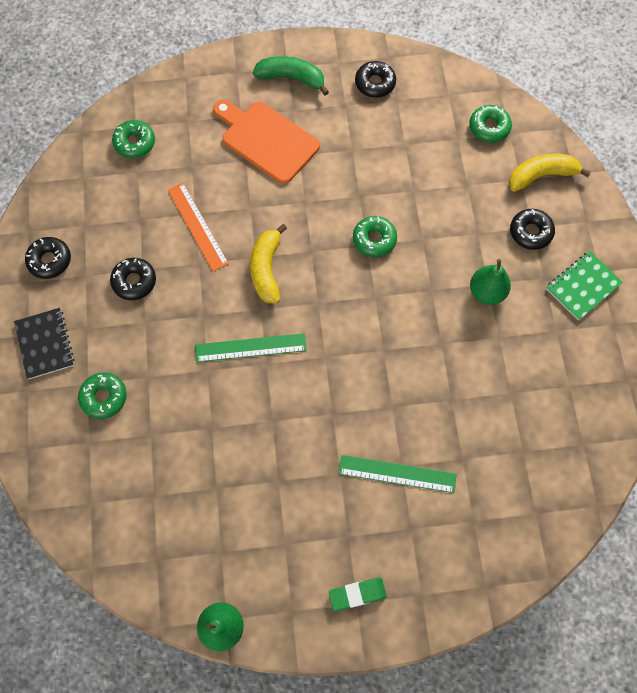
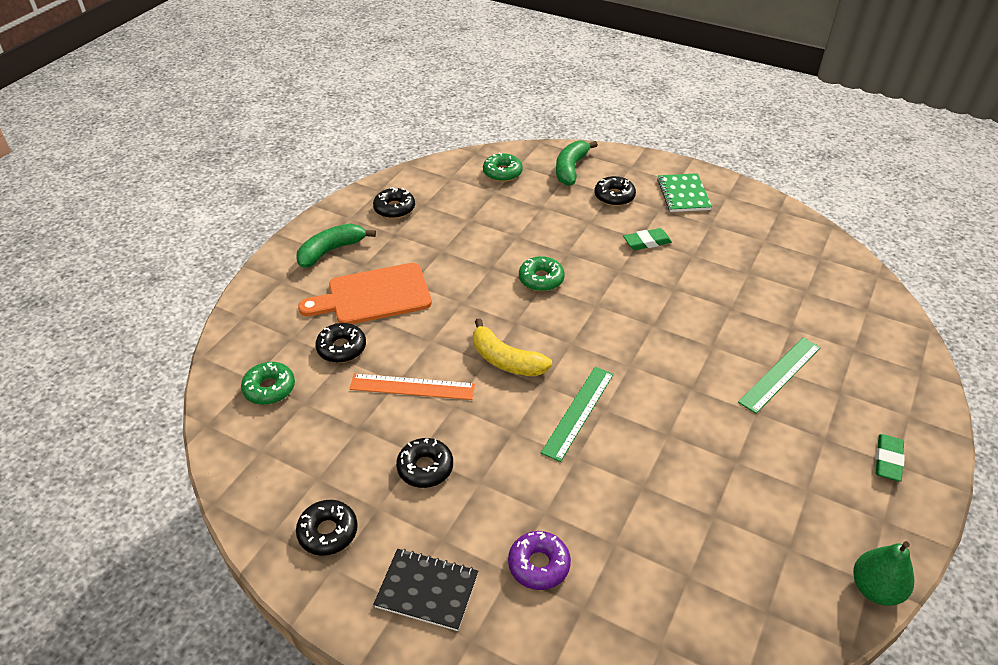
camera: 55 degrees left, 25 degrees down
(104, 397) = (539, 565): green donut -> purple donut
(201, 157) = (341, 348): none -> black donut
(486, 292) = (647, 242): green pear -> green eraser
(541, 175) = (570, 169): yellow banana -> green banana

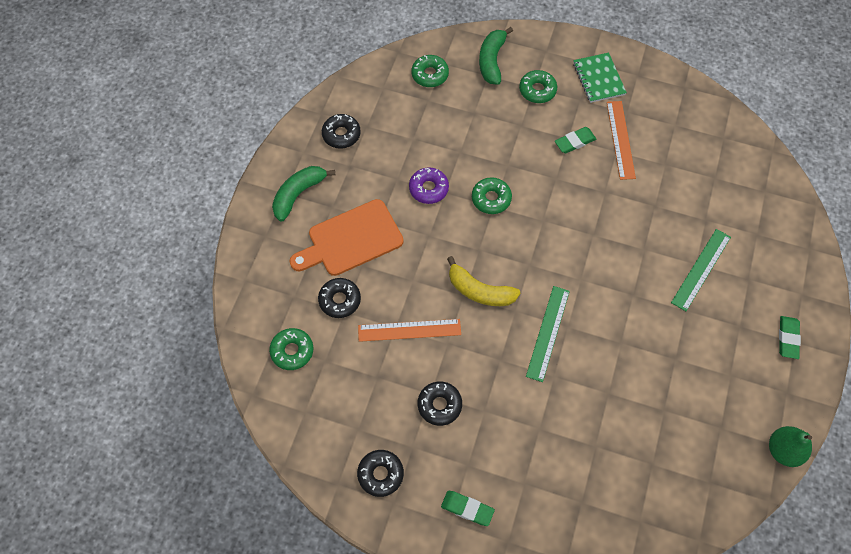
camera: 10 degrees left, 20 degrees up
(427, 590) = (467, 508): black notebook -> green eraser
(539, 565) = (543, 473): purple donut -> purple donut (428, 188)
(614, 196) = (537, 90): black donut -> green donut
(699, 246) = (620, 139): none -> orange ruler

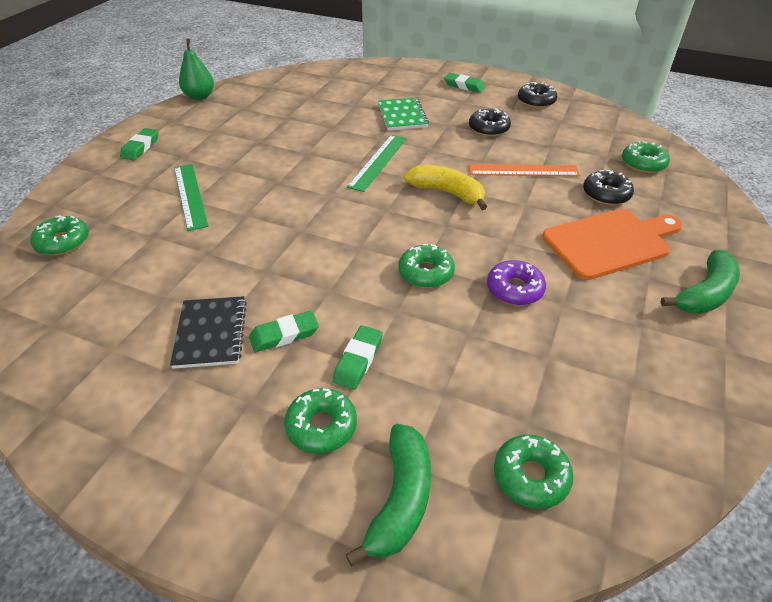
camera: 175 degrees left, 20 degrees down
(341, 134) = (672, 372): black donut -> none
(525, 128) = (358, 360): none -> green eraser
(598, 79) = (198, 440): green notebook -> green notebook (402, 116)
(620, 139) = (211, 333): orange ruler -> black notebook
(701, 269) = (190, 195): green ruler -> green ruler turned 60 degrees counterclockwise
(769, 208) = (63, 242): none -> green donut

